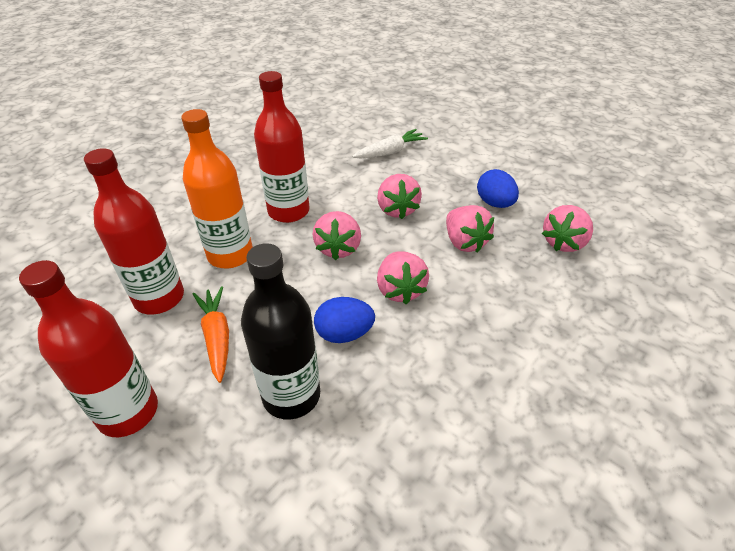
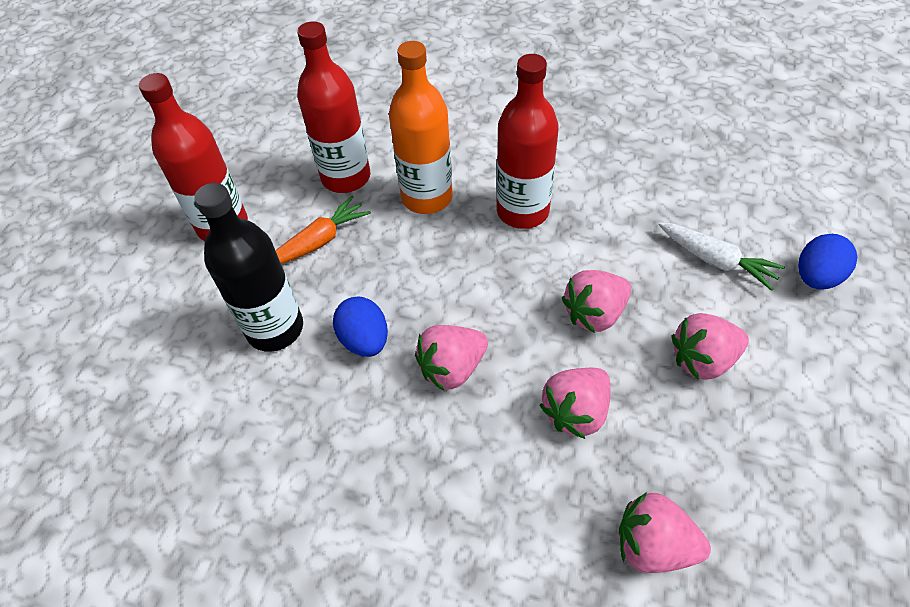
camera: 70 degrees right, 10 degrees up
(338, 248) = (488, 283): pink strawberry -> pink strawberry (702, 359)
(494, 203) = (686, 426): blue egg -> blue egg (816, 277)

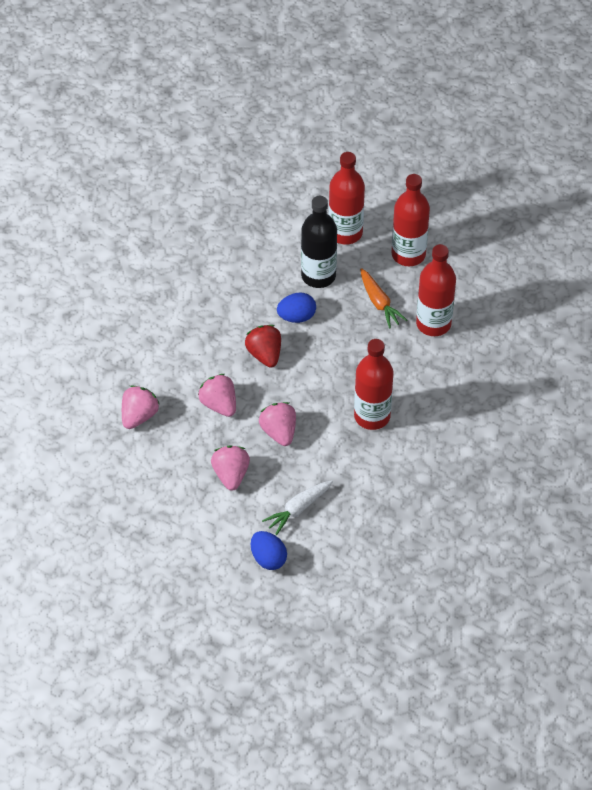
camera: 100 degrees right, 0 degrees up
(181, 311) = (345, 232): none -> red bottle
(427, 197) = (401, 366): orange bottle -> none
(452, 368) = (265, 354): pink strawberry -> red strawberry

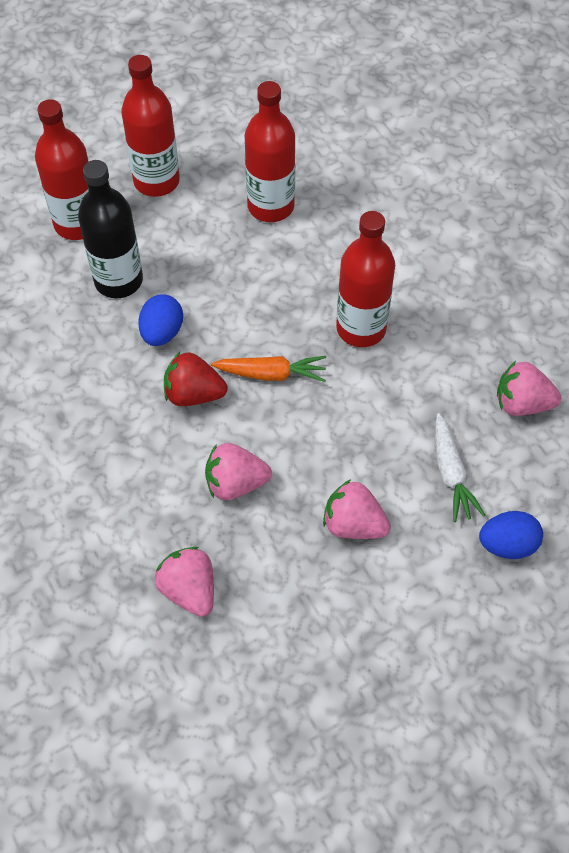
camera: 60 degrees left, 5 degrees up
(279, 432) = (321, 437): pink strawberry -> pink strawberry (522, 403)
(379, 303) = (204, 241): orange carrot -> orange carrot (271, 374)

